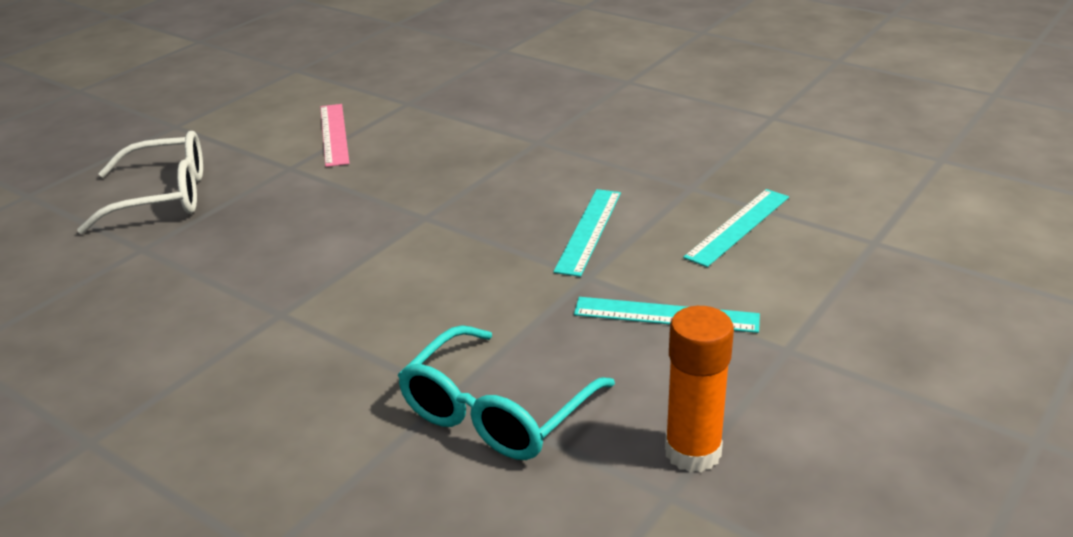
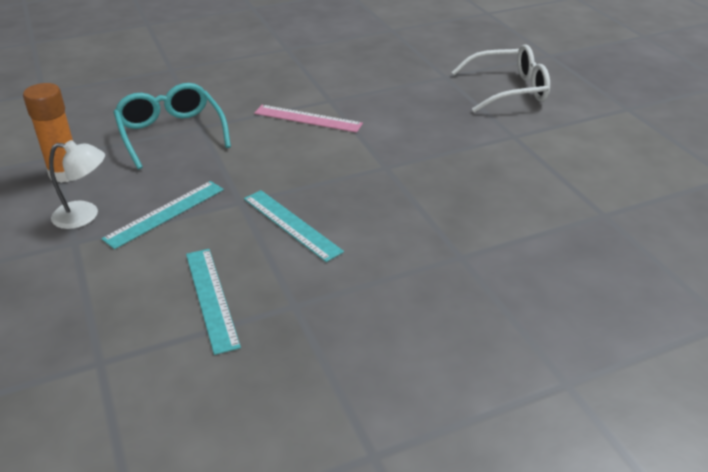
camera: 120 degrees right, 5 degrees up
(163, 197) = (508, 90): white glasses -> white glasses turned 120 degrees counterclockwise
(334, 134) = (561, 164): pink ruler -> pink ruler (308, 118)
(742, 372) = (85, 215): none -> white lamp

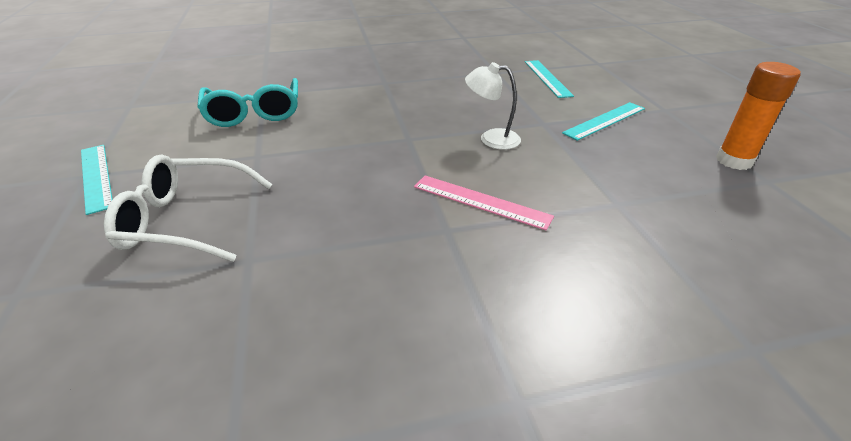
camera: 170 degrees left, 0 degrees up
(85, 215) = (674, 124): white lamp -> white lamp (491, 139)
(171, 133) = (651, 197): turquoise glasses -> turquoise glasses (254, 113)
(291, 224) = (499, 106): turquoise ruler -> turquoise ruler (96, 176)

